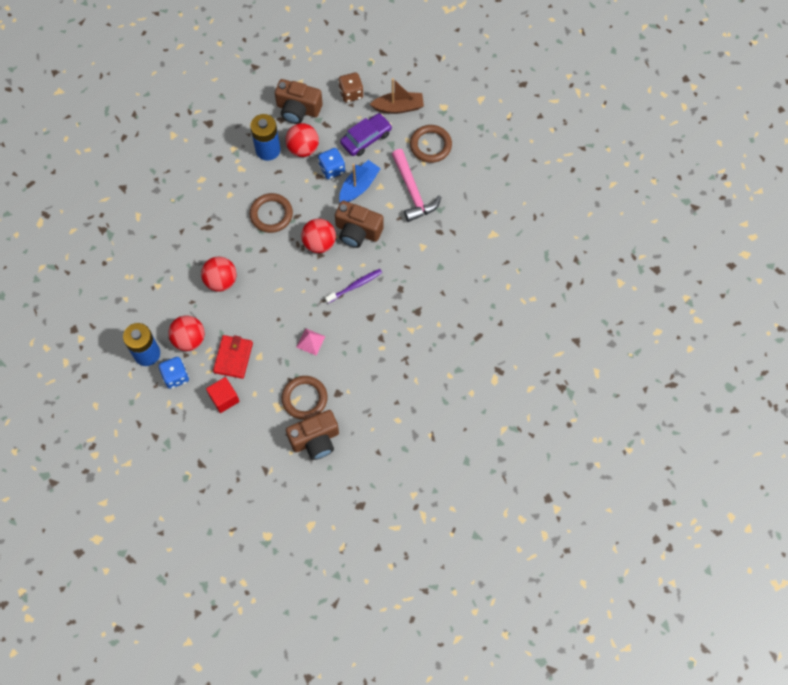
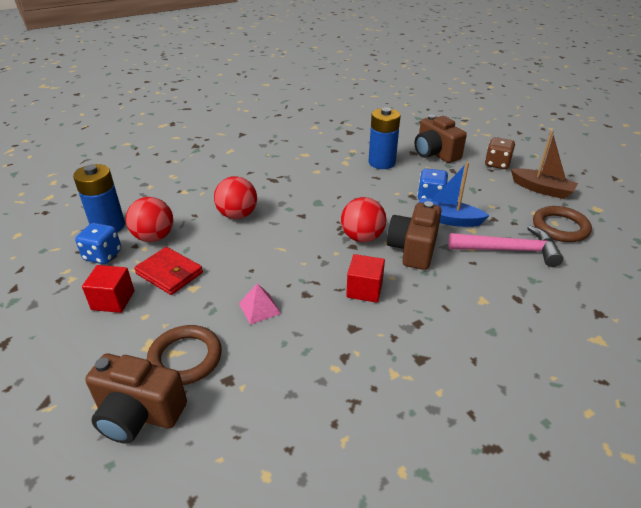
camera: 40 degrees right, 30 degrees down
(233, 358) = (169, 273): red wallet -> red wallet turned 75 degrees clockwise
(271, 214) = (338, 198): brown ring -> none
(303, 148) = (415, 174): red ball -> none
(355, 286) = (364, 290): purple toothbrush -> red cube
(357, 231) = (413, 249): brown camera -> brown camera turned 45 degrees clockwise
(359, 186) = (448, 219): blue boat -> blue boat turned 150 degrees counterclockwise
(366, 138) = (487, 194): purple car -> none
(412, 191) = (509, 250): pink hammer -> pink hammer turned 105 degrees counterclockwise

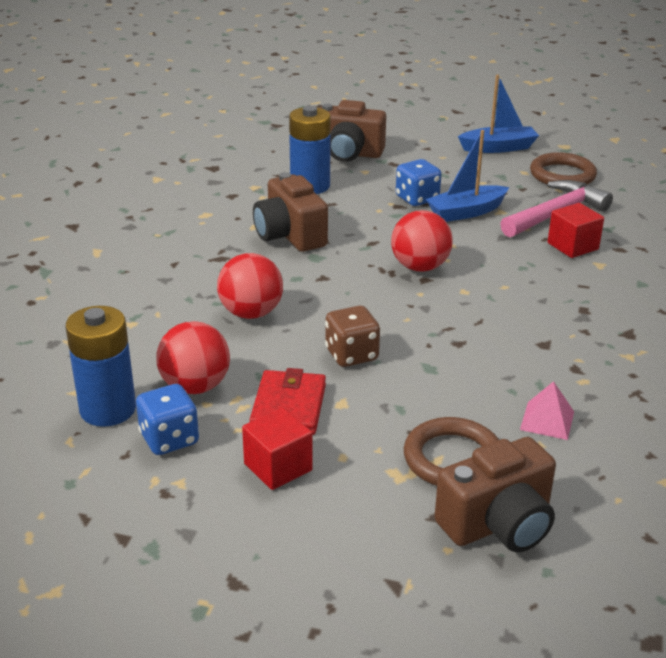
camera: 45 degrees left, 5 degrees down
(169, 273) = (289, 407): red wallet -> red wallet turned 75 degrees counterclockwise
(259, 308) = (440, 379): pink pyramid -> pink pyramid (547, 420)
(364, 290) = (500, 309): red cube -> red cube (572, 246)
(413, 249) = (481, 253): brown camera -> brown camera (290, 235)
(497, 164) = (424, 140): brown dice -> brown dice (351, 355)
(541, 189) = (498, 148): brown boat -> blue boat

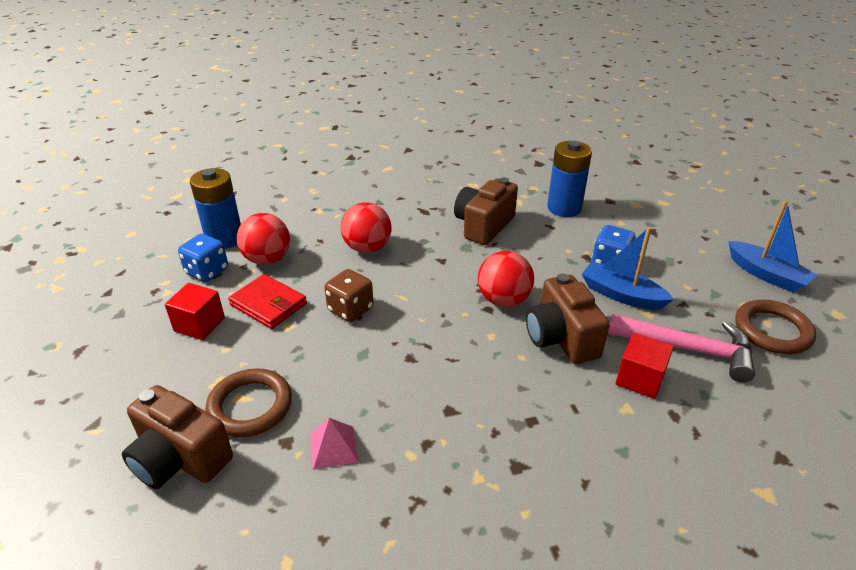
camera: 60 degrees right, 5 degrees up
(289, 407) = (268, 304): red wallet -> red wallet turned 60 degrees clockwise
(348, 153) = (638, 205): brown camera -> brown camera (561, 338)

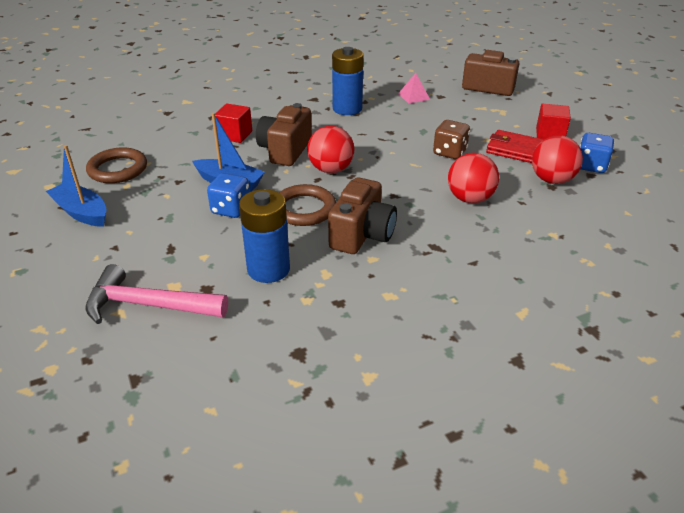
camera: 170 degrees right, 0 degrees up
(224, 239) = (613, 193): blue battery -> blue battery (347, 109)
(250, 406) = (472, 105): brown ring -> brown ring (304, 209)
(561, 338) = (285, 150): brown camera -> brown camera turned 135 degrees counterclockwise
(688, 349) = (192, 153): pink hammer -> pink hammer (149, 305)

